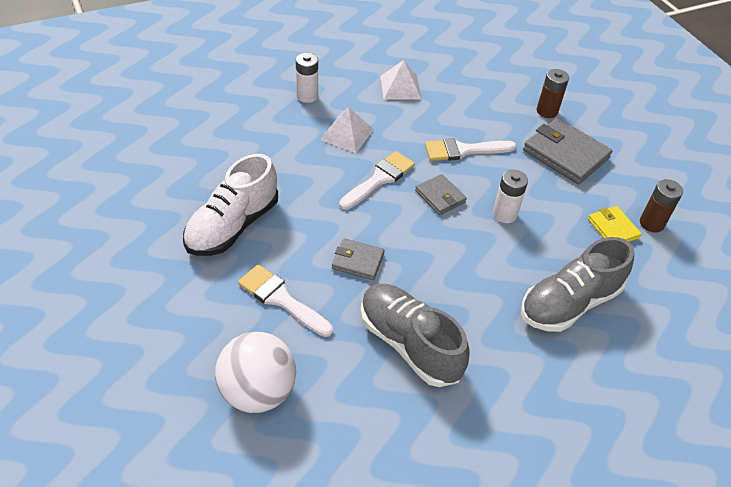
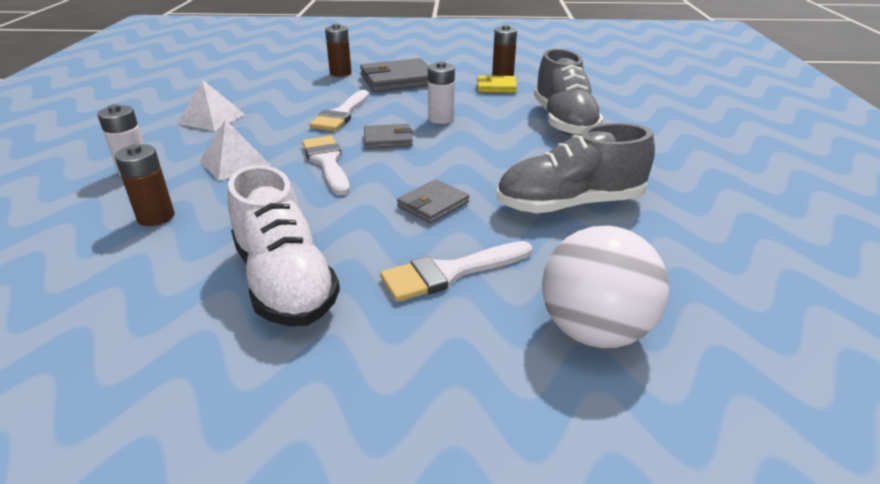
camera: 60 degrees left, 15 degrees down
(263, 137) = (156, 217): none -> brown battery

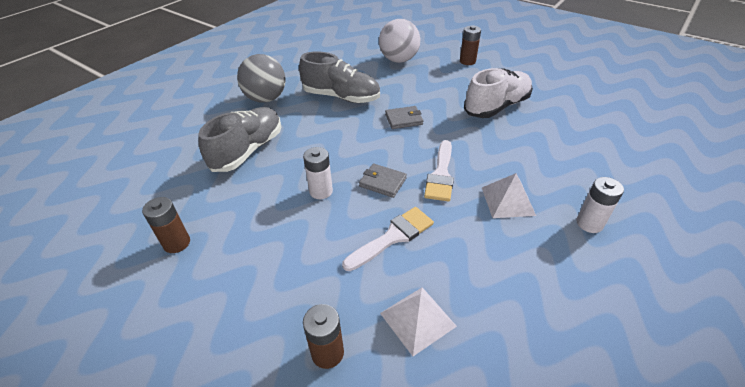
camera: 145 degrees left, 10 degrees up
(156, 217) = (562, 166): brown battery -> brown battery (467, 61)
(211, 119) = (523, 290): white pyramid -> white pyramid (417, 319)
(285, 282) = (496, 107): white shoe -> white shoe turned 45 degrees clockwise
(398, 80) = (283, 287): grey wallet -> none
(450, 273) = (426, 89): white brush -> none
(496, 87) = (217, 221): yellow wallet -> none
(661, 168) = (266, 99): none -> grey ball

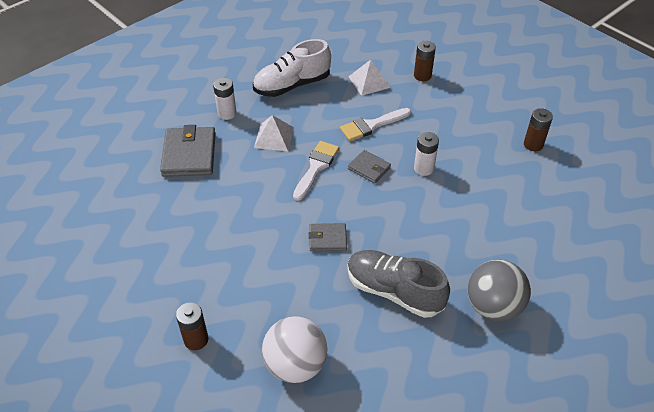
camera: 170 degrees left, 5 degrees up
(248, 150) = (498, 224): grey shoe -> none
(496, 107) = (215, 240): white shoe -> white shoe (292, 85)
(584, 167) = (189, 155): none -> grey wallet

